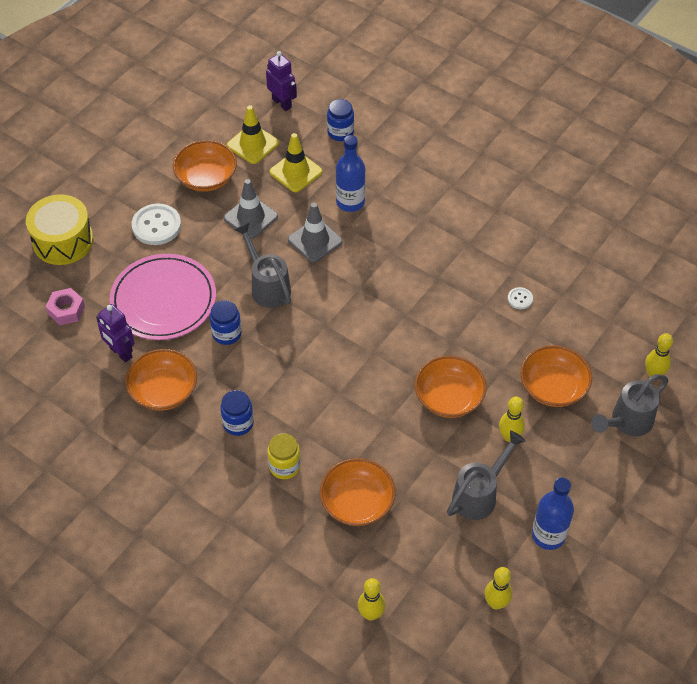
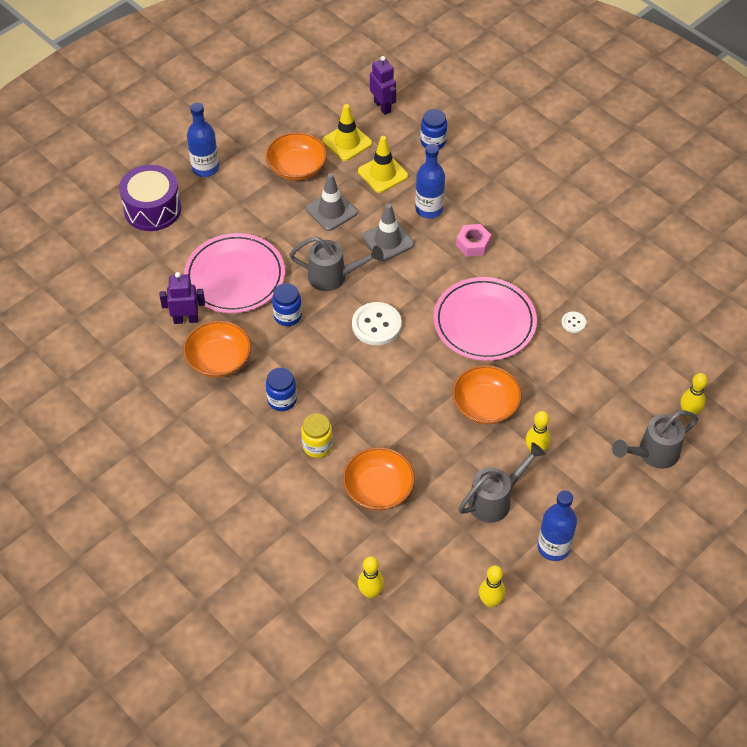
camera: 10 degrees right, 0 degrees up
(63, 241) = (152, 209): yellow drum -> purple drum
(66, 310) = (143, 273): pink nut -> pink nut (473, 244)
(111, 191) = (205, 168): none -> blue bottle
(120, 353) = (186, 319): purple robot -> purple robot turned 120 degrees clockwise
(156, 226) = (241, 207): white button -> white button (376, 325)
(267, 286) = (334, 277): grey watering can -> grey watering can turned 120 degrees clockwise
(430, 311) = (484, 322): none -> pink plate
(553, 387) = (588, 410): orange bowl -> none

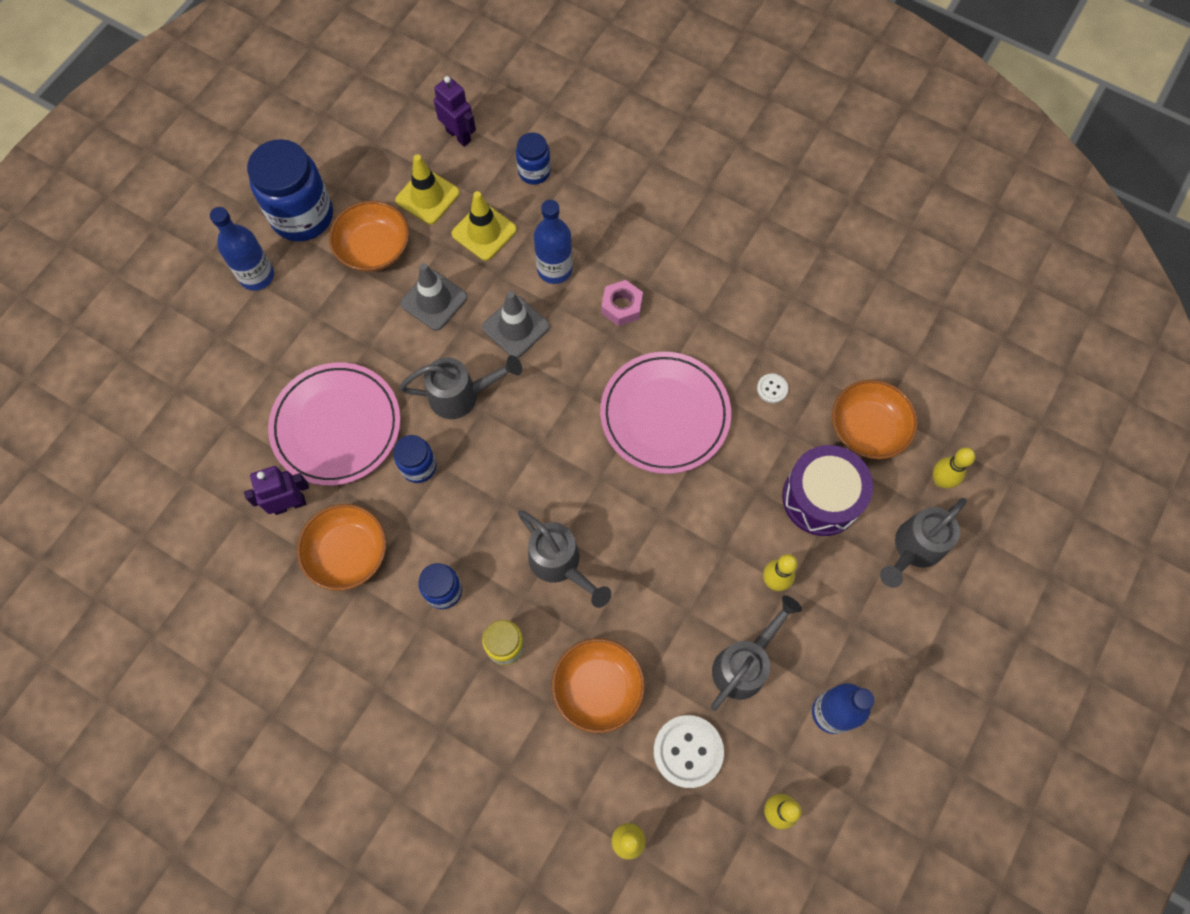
camera: 15 degrees left, 15 degrees up
(152, 209) = (204, 352): purple drum -> purple drum (821, 498)
(250, 136) = (302, 216): none -> blue jar
(374, 403) = (560, 565): none -> grey watering can
(376, 325) = (533, 452): white button -> white button (688, 751)
(485, 405) = (697, 533): orange bowl -> orange bowl (867, 428)

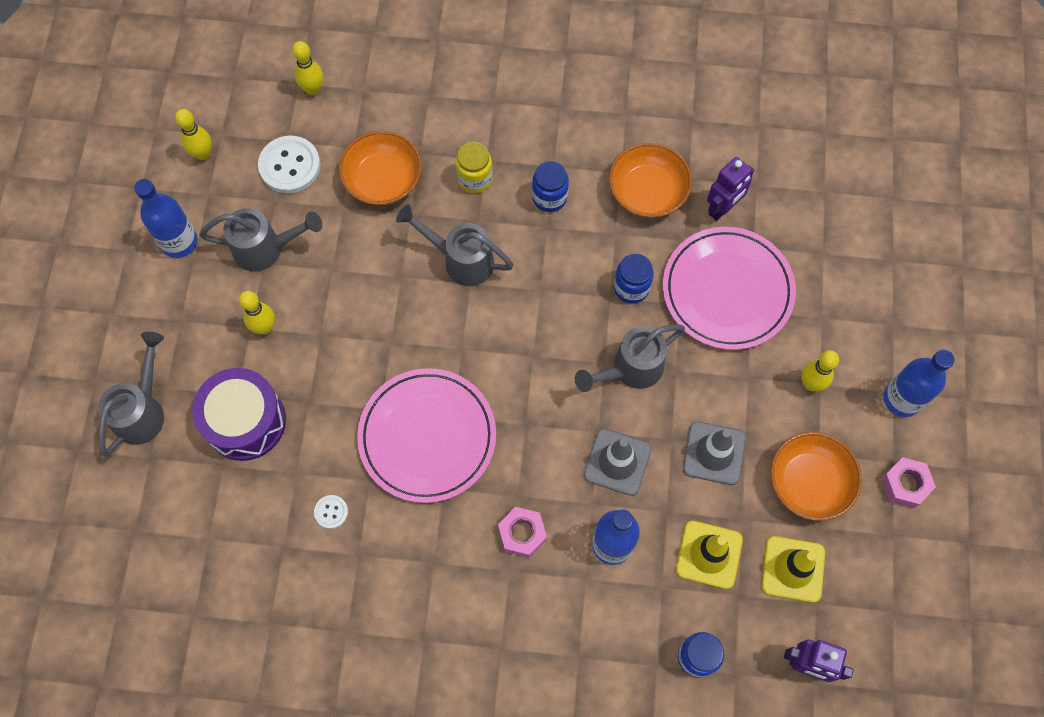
camera: 155 degrees right, 0 degrees up
(302, 216) = (905, 484): blue jar -> pink nut
(745, 663) = (266, 249): grey watering can -> grey watering can turned 105 degrees counterclockwise
(867, 428) = (220, 512): orange bowl -> none
(940, 480) = (132, 490): yellow bowling pin -> yellow bowling pin (811, 383)

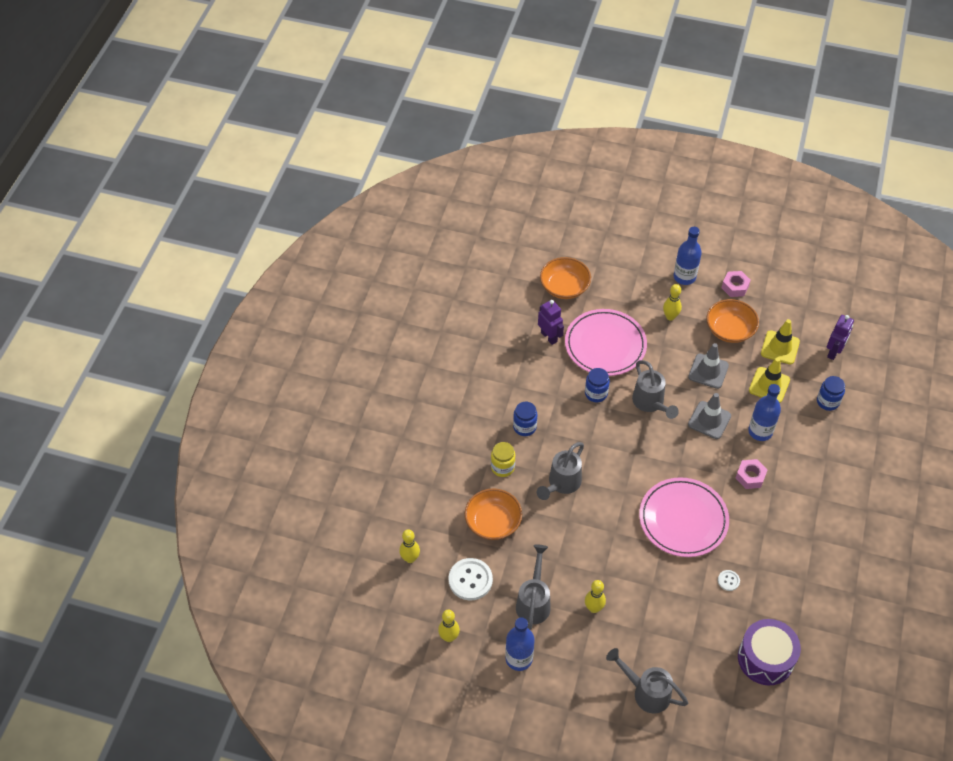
camera: 80 degrees left, 15 degrees down
(245, 421) = (661, 626): purple drum -> purple drum (765, 658)
(647, 192) = (530, 373): orange bowl -> orange bowl (564, 287)

